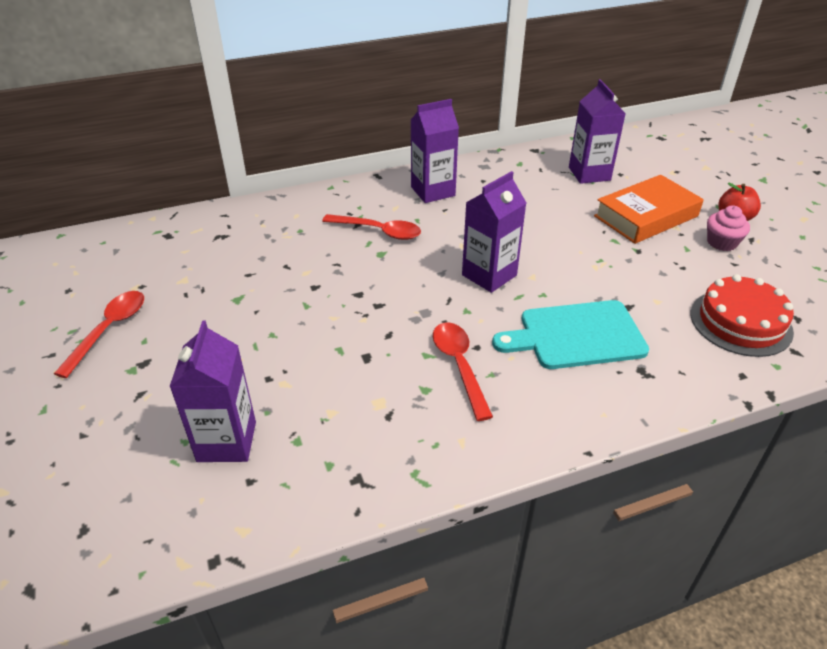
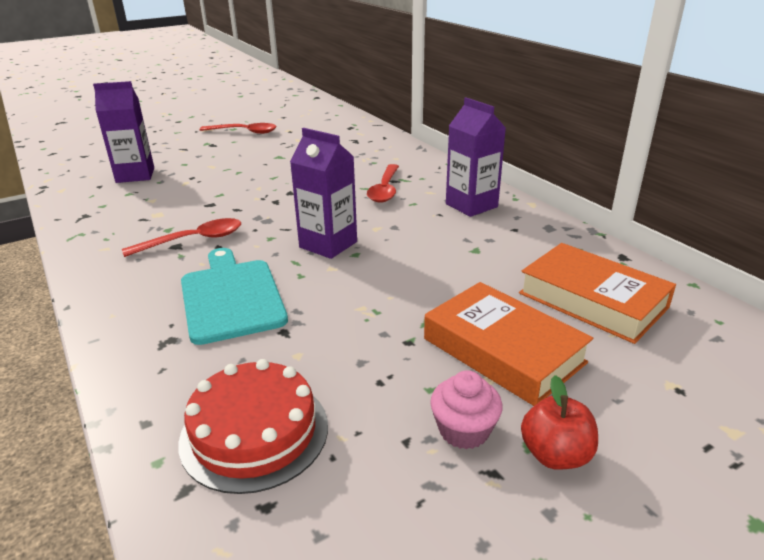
camera: 80 degrees right, 10 degrees down
(589, 174) = (592, 300): purple carton -> orange book

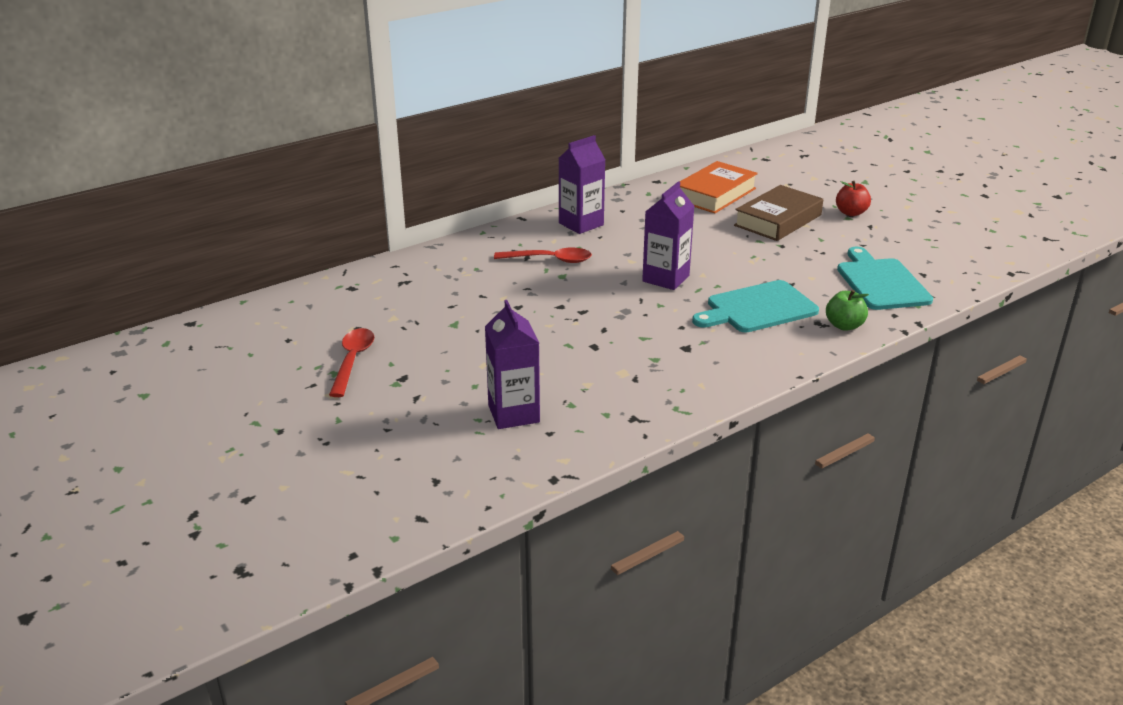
camera: 95 degrees left, 0 degrees up
(148, 361) = (844, 326): none -> green apple
(193, 240) = (674, 341): red spoon -> none
(254, 432) = (881, 282): red cake -> turquoise cutting board
(464, 430) = (847, 231): pink cupcake -> none
(503, 350) = (778, 220): orange book -> brown book

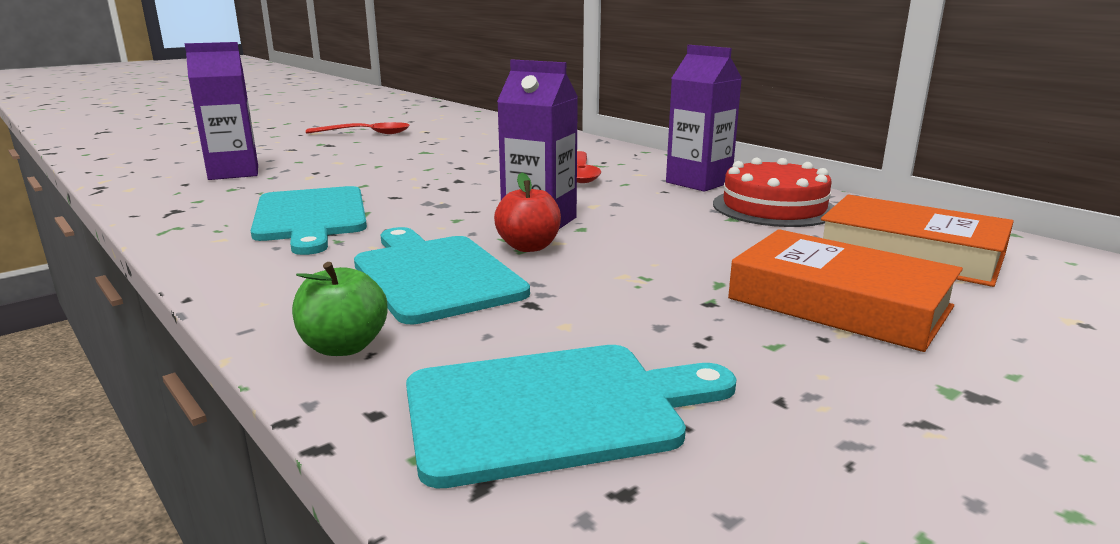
camera: 85 degrees right, 10 degrees down
(639, 211) = (774, 207): none -> red cake
(653, 357) = (310, 217): none -> turquoise cutting board
(778, 220) = (839, 303): brown book -> orange book
(851, 213) = (990, 397): red apple -> red apple (528, 247)

